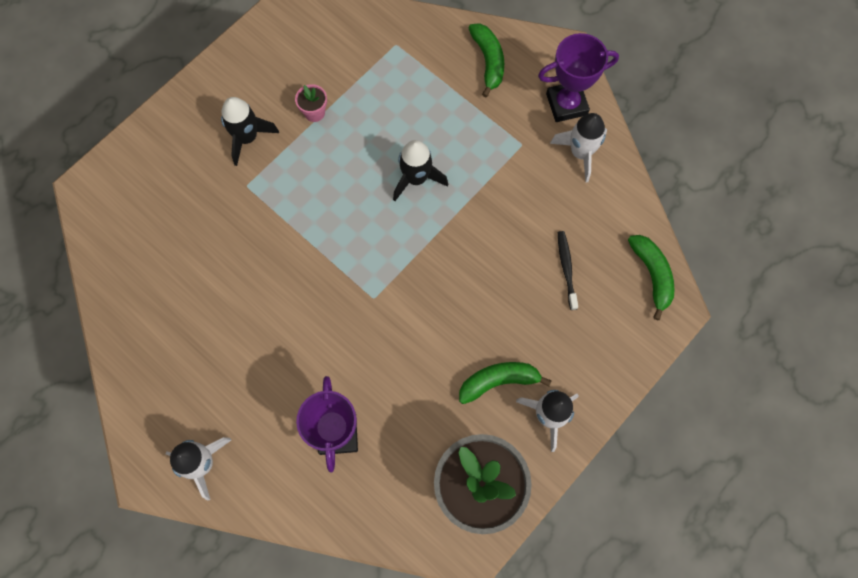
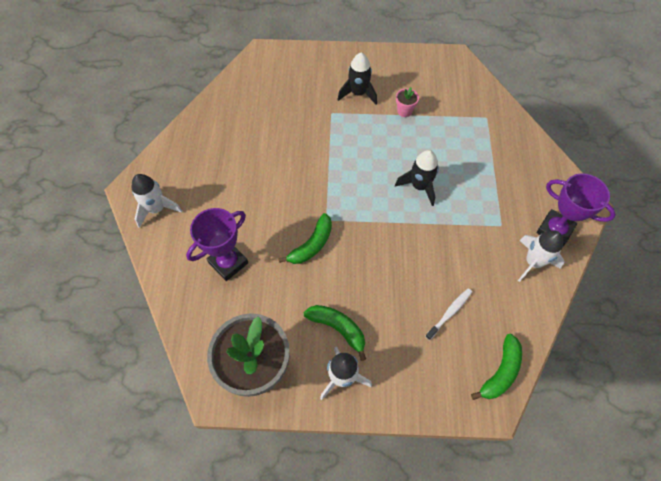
camera: 50 degrees right, 10 degrees down
(488, 61) = (531, 168): green banana -> green banana (312, 245)
(566, 269) = (449, 313): black toothbrush -> white toothbrush

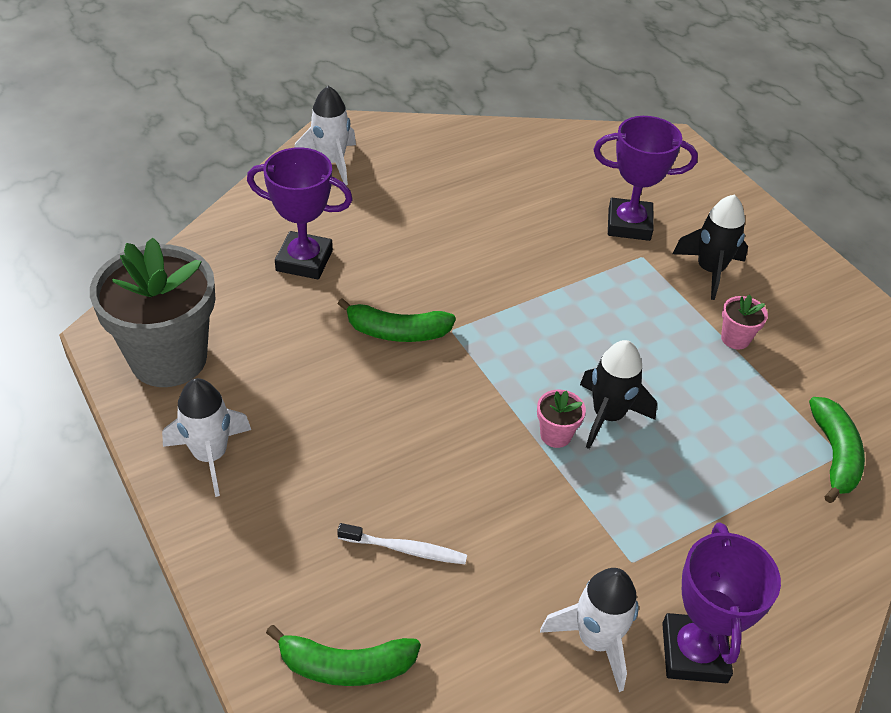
camera: 55 degrees right, 15 degrees down
(306, 105) = (629, 224): none -> purple trophy
(338, 328) = (284, 418): green banana -> green banana (834, 455)
(418, 213) = (555, 435): none -> pink flower pot

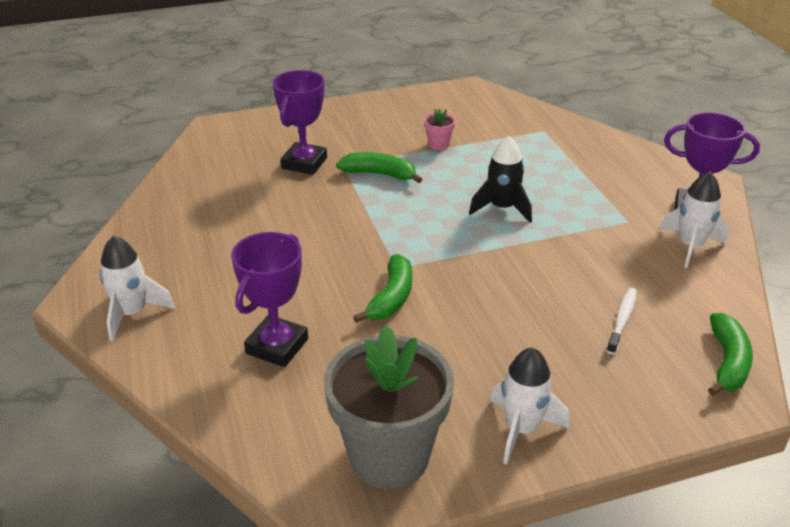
camera: 75 degrees left, 10 degrees down
(555, 435) = (517, 233): pink flower pot -> none
(709, 270) = (368, 140): black rocket -> none
(834, 455) = (544, 133): green banana -> green banana (379, 174)

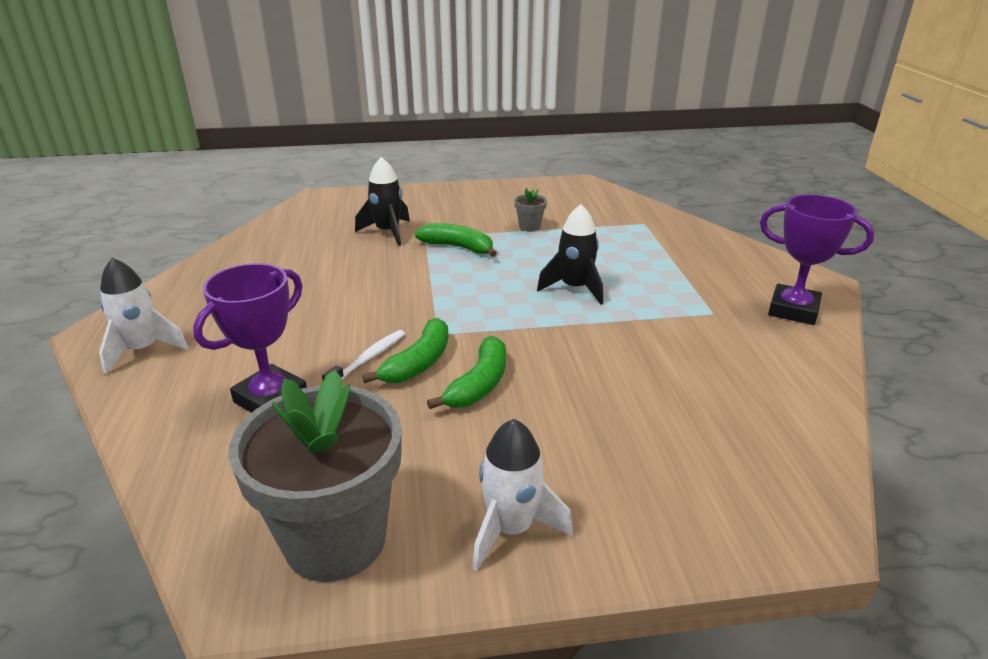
camera: 10 degrees right, 5 degrees down
(304, 163) = (388, 232): purple trophy -> black rocket
(438, 144) = (529, 227): pink flower pot -> grey flower pot
(622, 320) = (677, 415): white toothbrush -> white toothbrush (368, 359)
(690, 246) = (781, 345): white rocket -> none
(727, 362) = (802, 480): green banana -> green banana (479, 384)

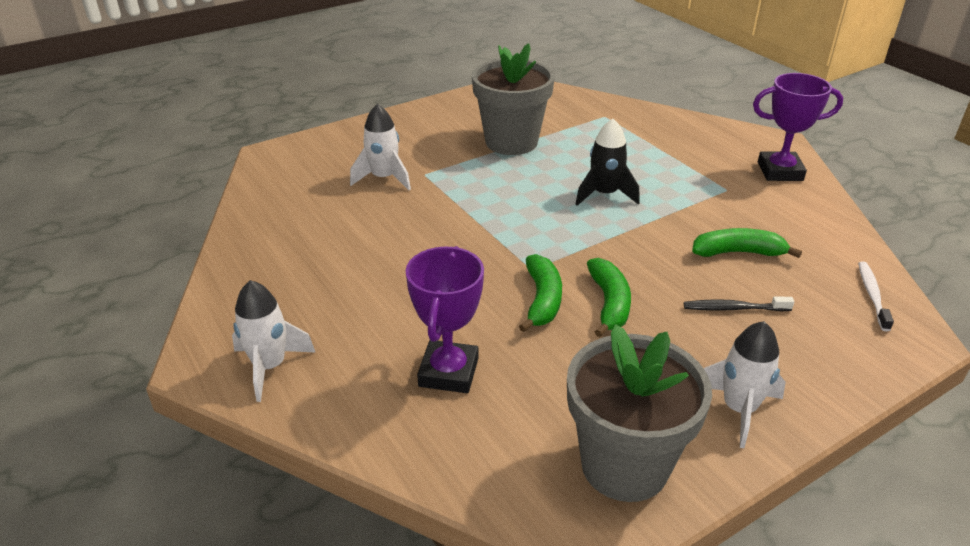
camera: 25 degrees left, 5 degrees up
(368, 359) = (496, 309): white toothbrush -> white toothbrush (872, 295)
(388, 232) = (384, 178): black rocket -> white rocket
(458, 247) = (467, 178): green banana -> green banana (738, 252)
(529, 227) = (511, 142): grey flower pot -> grey flower pot, size x2.49
(607, 427) = (734, 308): none -> black toothbrush

